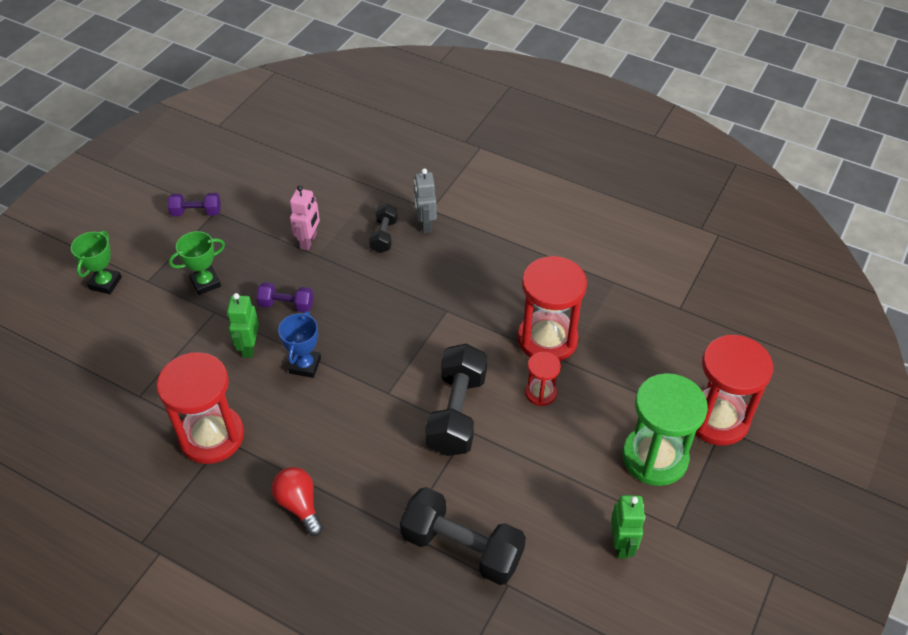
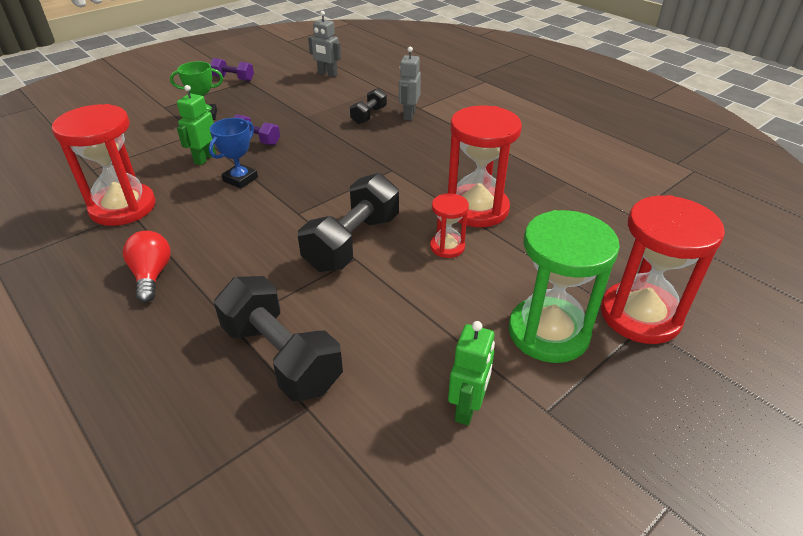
camera: 20 degrees right, 10 degrees down
(105, 283) = (133, 102): green trophy -> none
(301, 177) = (327, 74): none -> grey robot
(309, 241) = (305, 108): pink robot -> none

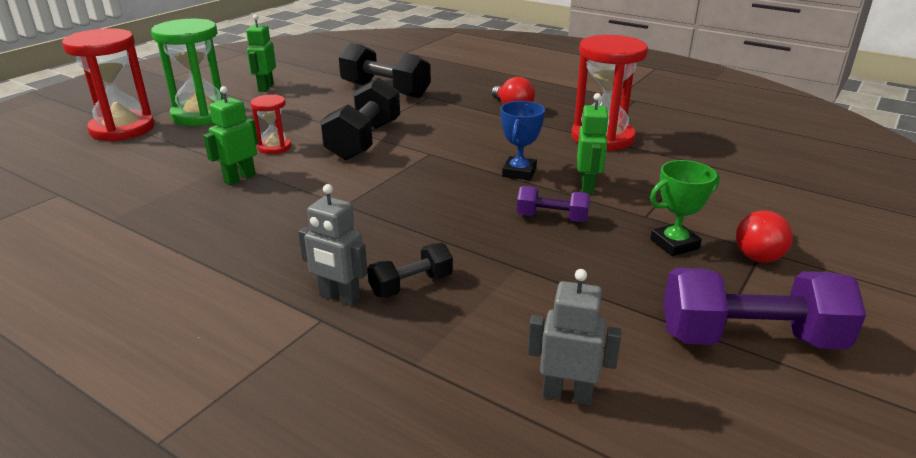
camera: 165 degrees right, 10 degrees down
(166, 106) = (761, 252): none -> red light bulb
(233, 79) = (749, 338): purple dumbbell -> purple dumbbell, size x1.87
(369, 115) = (411, 285): black dumbbell -> black dumbbell turned 45 degrees clockwise
(409, 115) = (339, 297): grey robot -> grey robot turned 120 degrees clockwise
(477, 209) = (239, 178): red hourglass -> green robot

